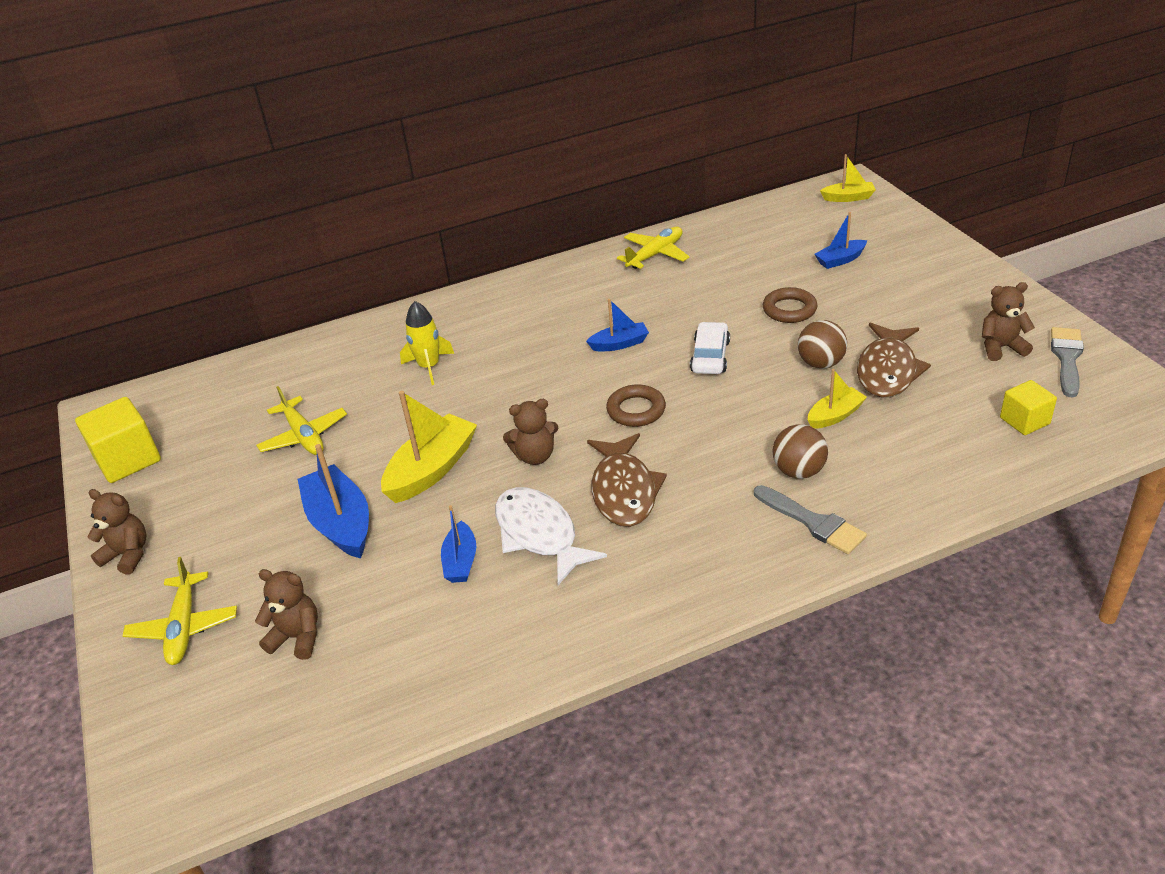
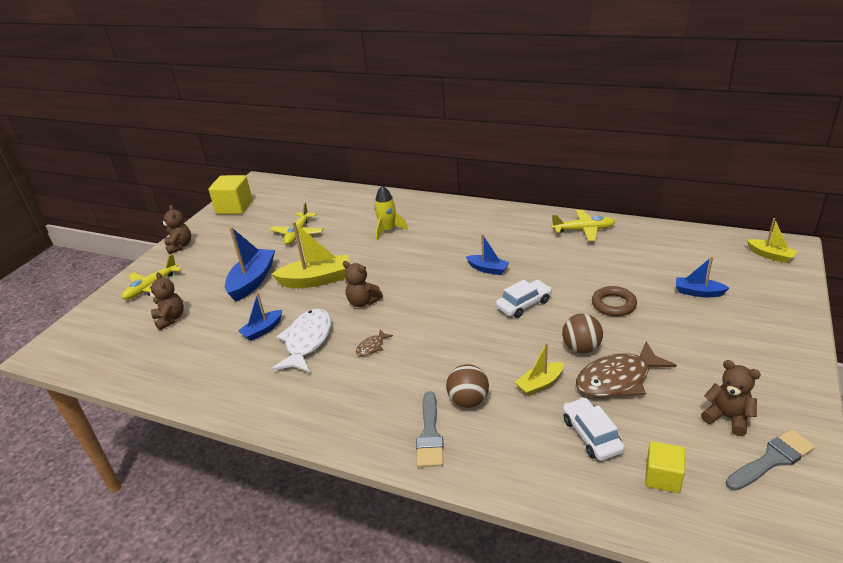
camera: 45 degrees right, 5 degrees down
(624, 490) = (372, 347): brown fish -> brown fish, size x0.45
(636, 410) = (441, 309): brown ring -> none
(835, 415) = (540, 384): yellow boat -> yellow boat turned 135 degrees clockwise
(935, 427) = (591, 435): none -> white car

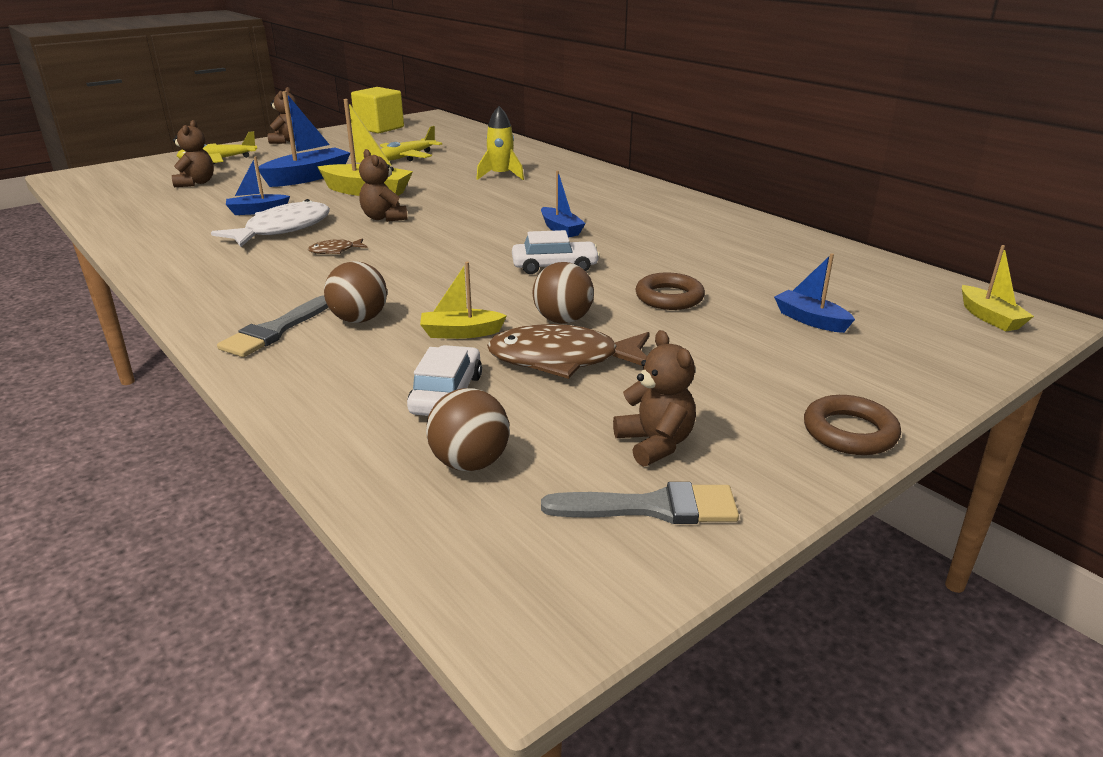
camera: 25 degrees right, 5 degrees down
(584, 230) = (737, 228): yellow plane -> none
(662, 477) = (470, 463): yellow cube -> brown ball
(795, 366) = (849, 432): none -> brown ring

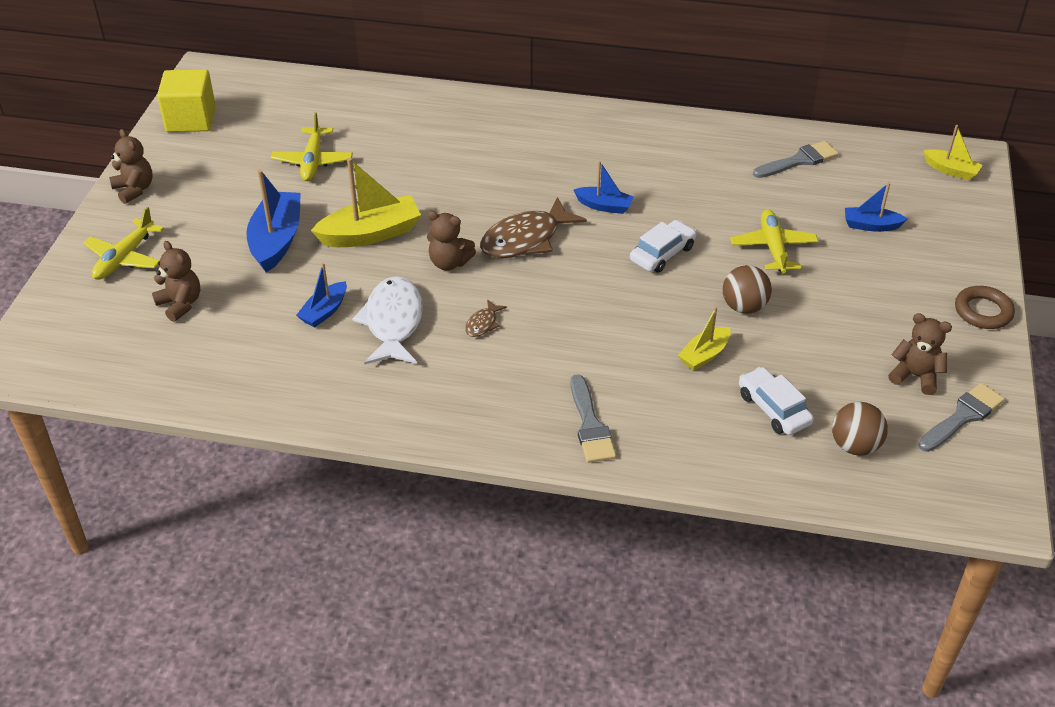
camera: 40 degrees left, 15 degrees up
(359, 319) = (624, 382): brown ball -> none
(501, 175) = (447, 151): yellow rocket -> none
(563, 360) = (792, 342): brown fish -> brown fish (525, 239)
(669, 297) = (773, 247): brown ring -> yellow plane
(802, 260) = (799, 161): none -> grey brush

